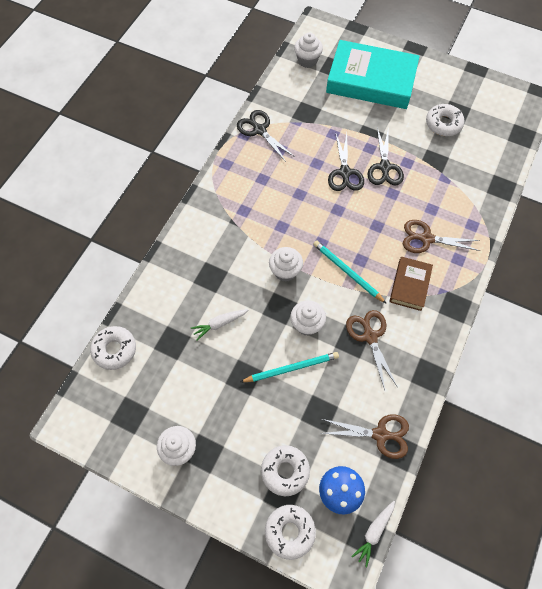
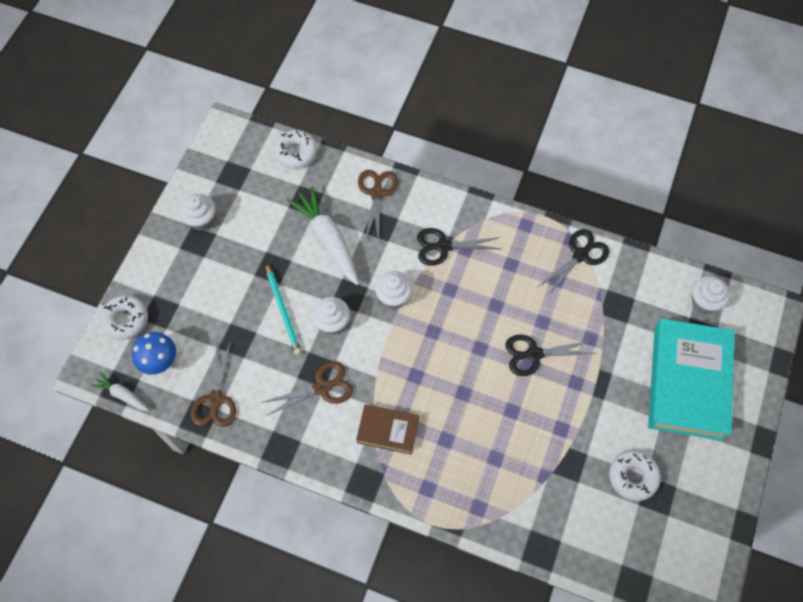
camera: 85 degrees right, 0 degrees up
(219, 324) = (328, 239): white carrot -> white carrot, size x1.93
(285, 471) = (180, 312): white donut -> none
(347, 272) = (399, 361): turquoise pencil -> none
(384, 167) = (549, 401): black scissors -> black scissors (443, 247)
(426, 238) = (452, 450): brown scissors -> brown scissors (377, 193)

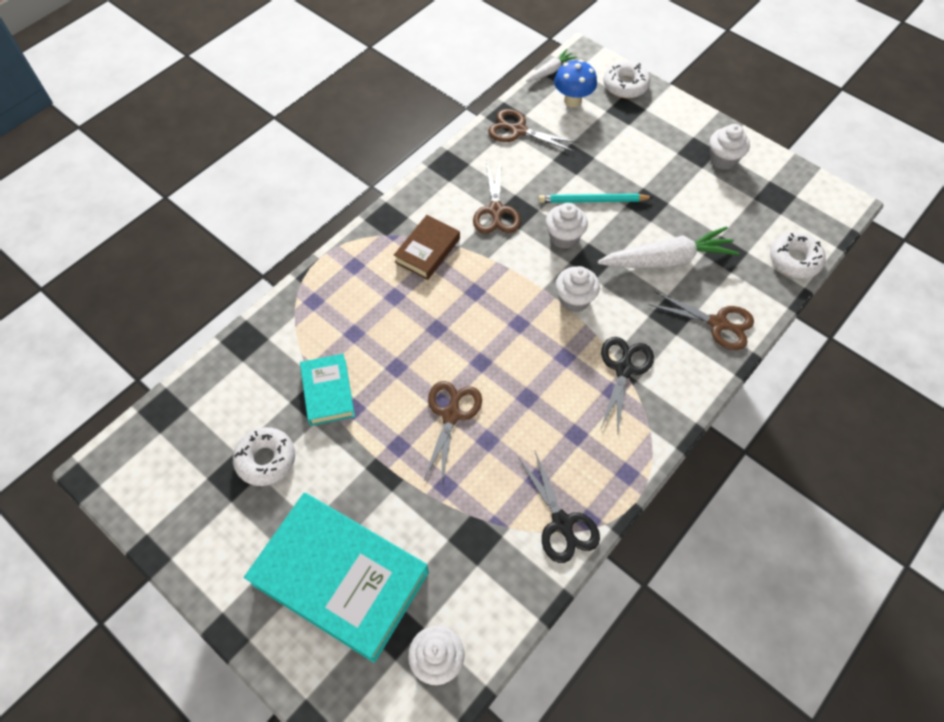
camera: 110 degrees right, 5 degrees down
(534, 354) = (451, 415): black scissors -> brown scissors
(557, 455) = (328, 392): none -> turquoise book

